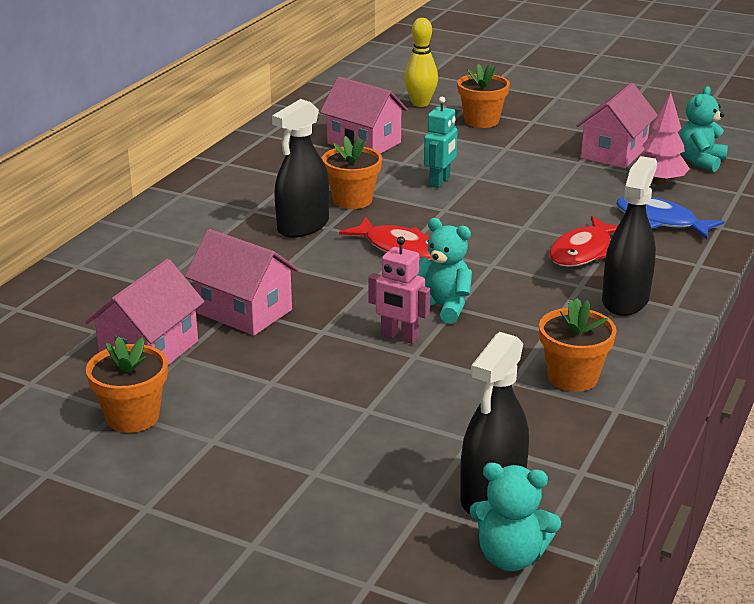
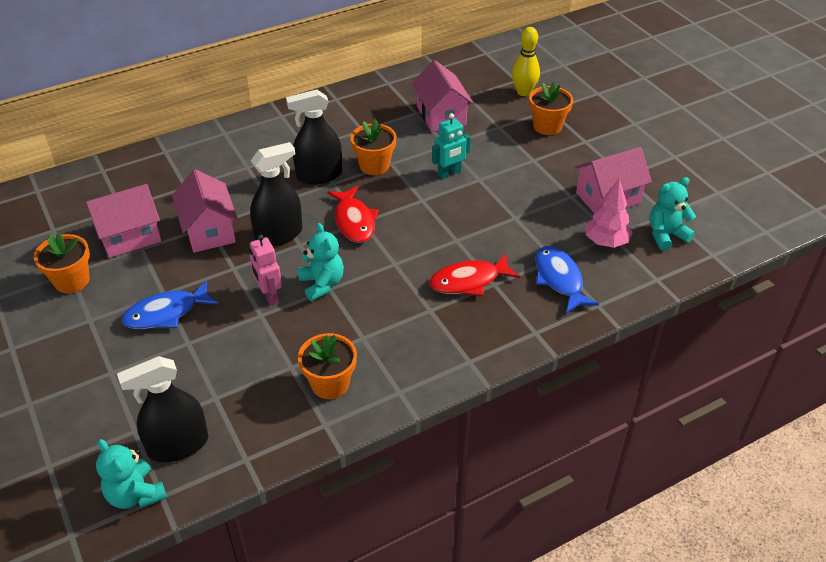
camera: 35 degrees right, 15 degrees up
(302, 396) = (166, 313): none -> blue fish
(625, 300) = (443, 338): black spray bottle -> black spray bottle (279, 234)

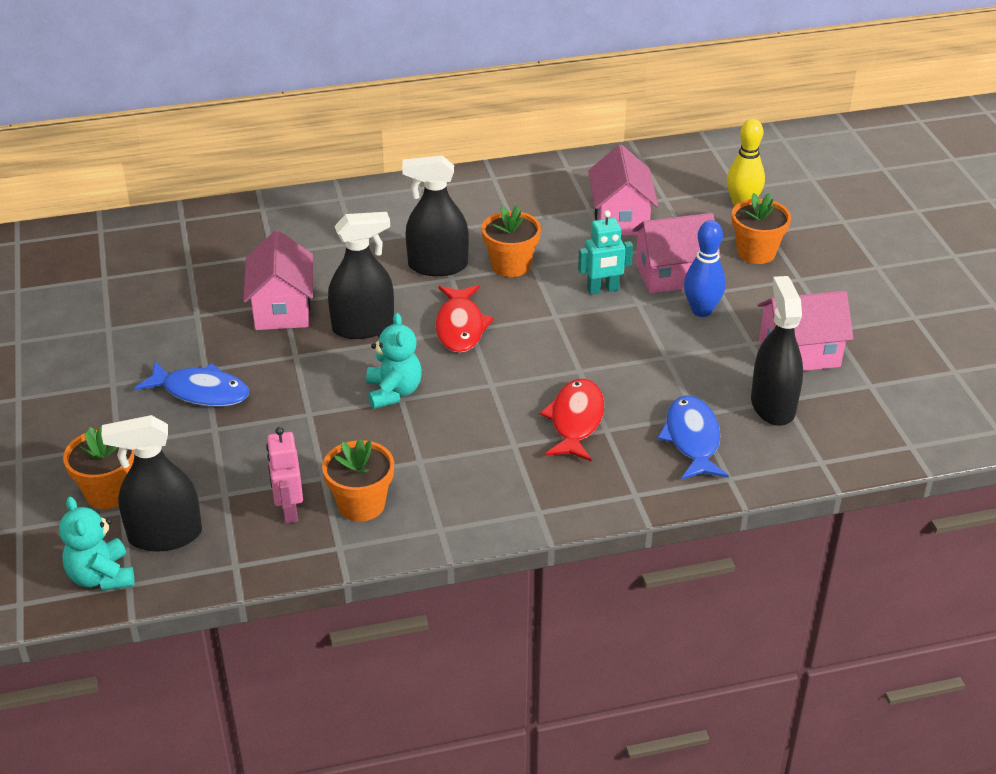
camera: 15 degrees right, 5 degrees down
(72, 281) = (106, 337): orange flower pot -> orange flower pot (109, 492)
(130, 237) = (188, 300): pink house -> pink house (673, 274)
(166, 313) = (200, 392): blue fish -> blue fish turned 150 degrees counterclockwise
(269, 295) = (326, 394): pink robot -> pink robot (289, 510)
(469, 281) = (575, 421): red fish -> red fish turned 105 degrees clockwise
(526, 177) = (701, 311): none -> blue bowling pin
(606, 242) = (773, 406): pink tree -> black spray bottle
(666, 235) = (858, 411): turquoise teddy bear -> none

